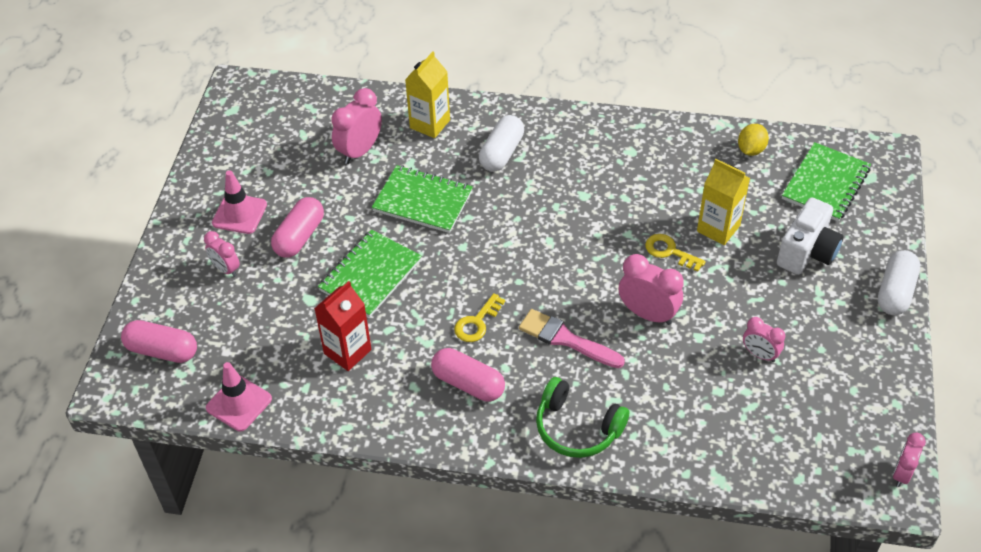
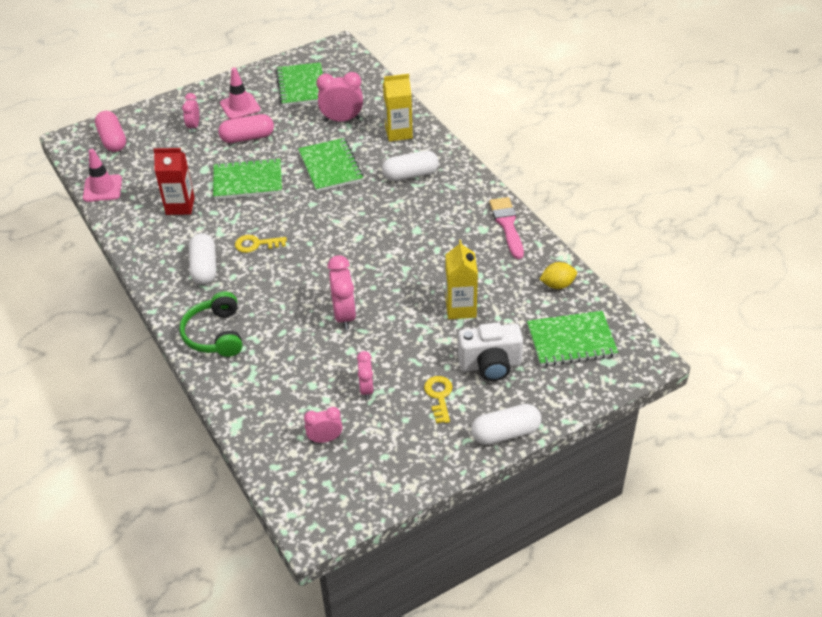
camera: 50 degrees right, 5 degrees down
(268, 149) = (302, 86): none -> green notebook
(468, 383) = (204, 268): pink capsule -> white capsule
(566, 339) = (283, 289): pink brush -> pink brush (507, 225)
(670, 251) = (412, 296): yellow key -> yellow key (439, 396)
(901, 473) = (332, 522): pink clock -> pink clock (325, 439)

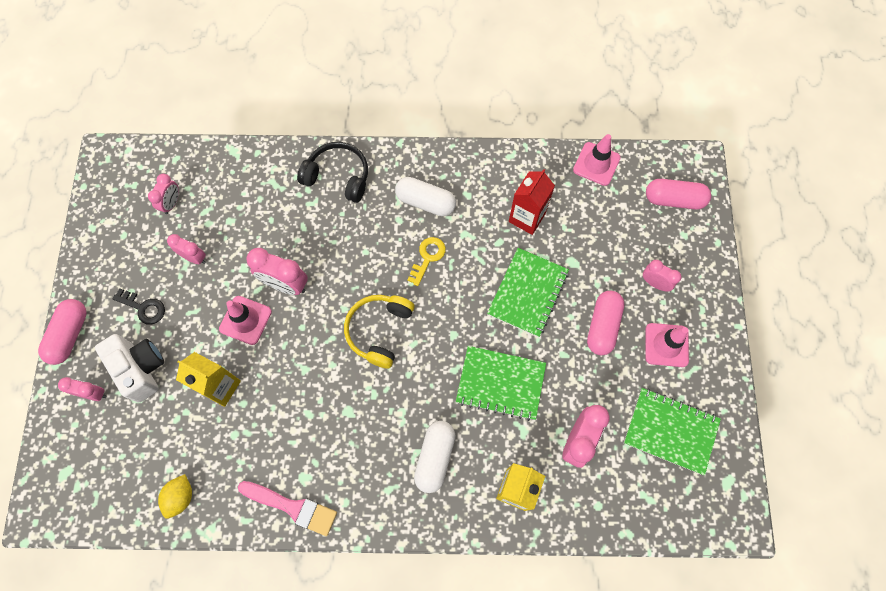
camera: 120 degrees right, 25 degrees up
(215, 334) = (338, 177): green headphones -> black headphones
(340, 242) = (379, 331): none -> yellow headphones
(395, 323) = (245, 320): none -> pink traffic cone
(439, 396) = (143, 308): yellow key -> black key
(490, 365) = (141, 369): white camera -> white camera turned 120 degrees clockwise
(505, 433) = (70, 335): white capsule -> pink capsule
(536, 383) = (93, 393): none -> pink clock
(571, 340) = (111, 458): green notebook -> none

